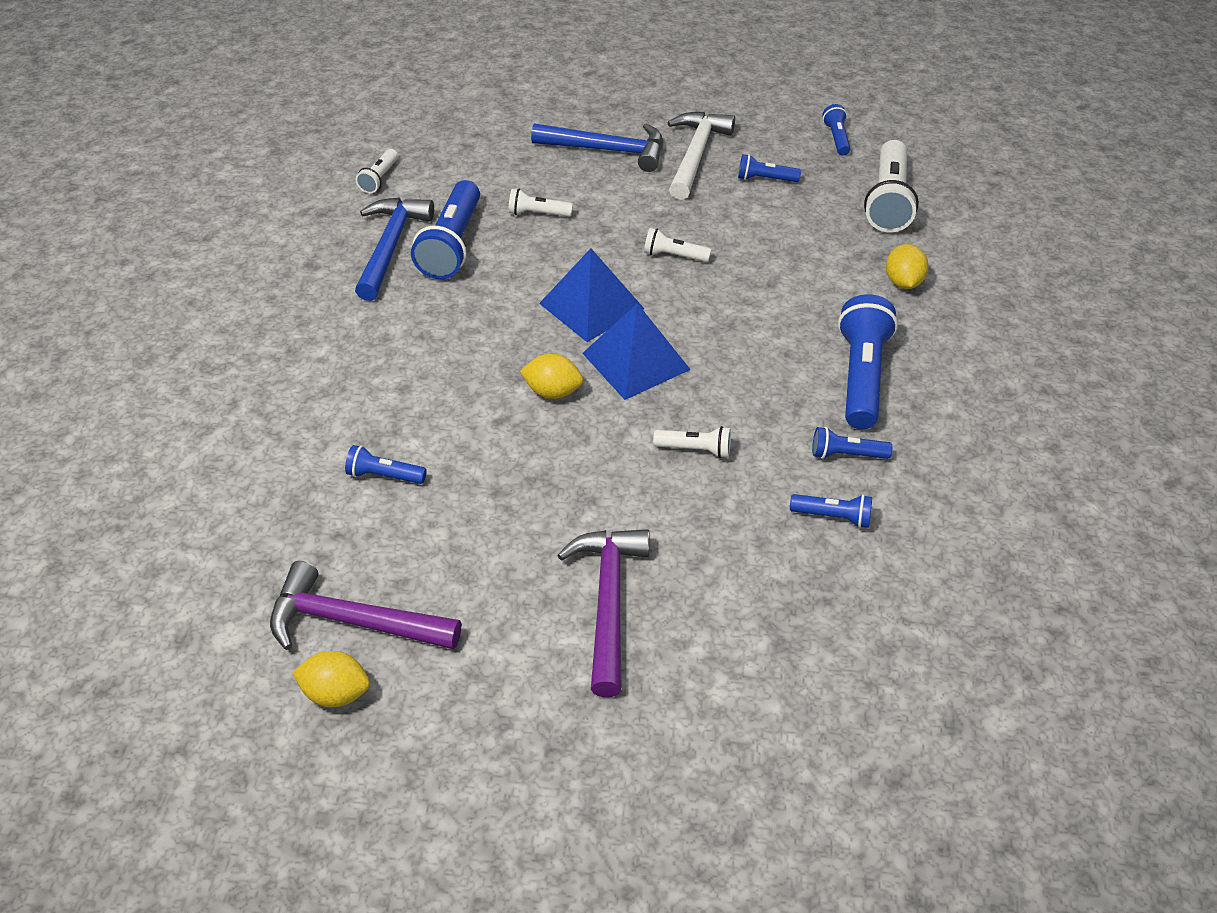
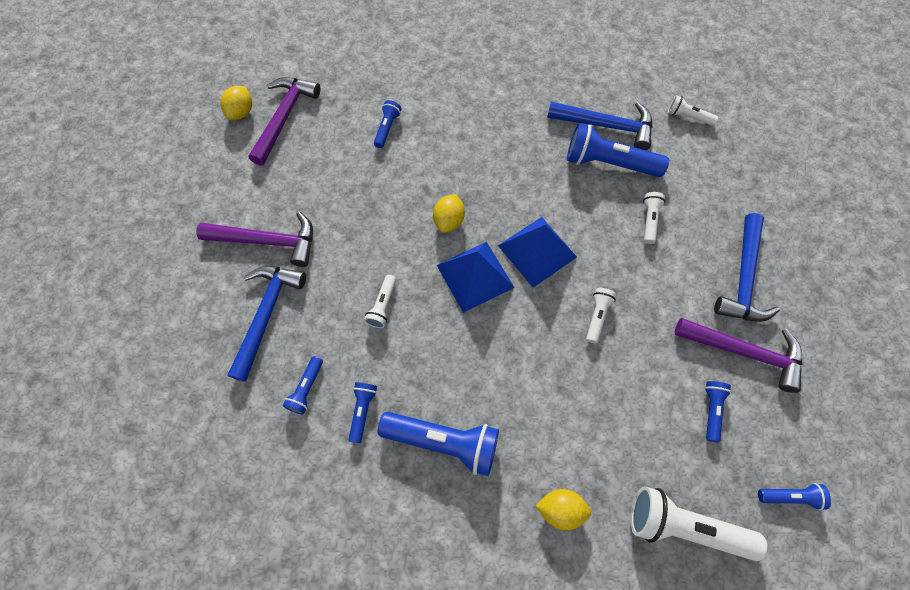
camera: 95 degrees right, 20 degrees up
(695, 155) = (745, 352): white hammer -> purple hammer
(734, 581) = (266, 314): none -> blue hammer

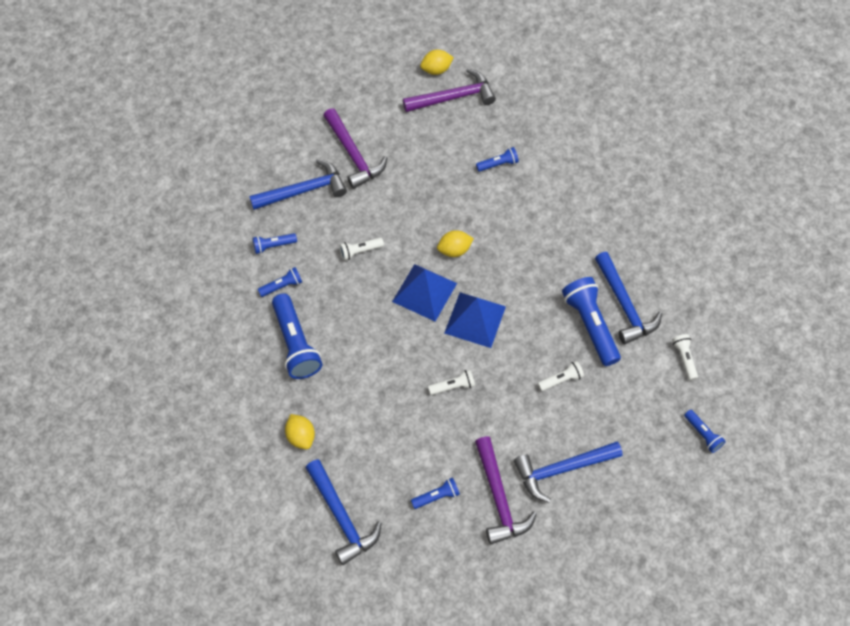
camera: 55 degrees right, 5 degrees down
(684, 526) = (342, 517): white flashlight -> blue hammer
(789, 496) = (409, 576): blue flashlight -> blue flashlight (703, 434)

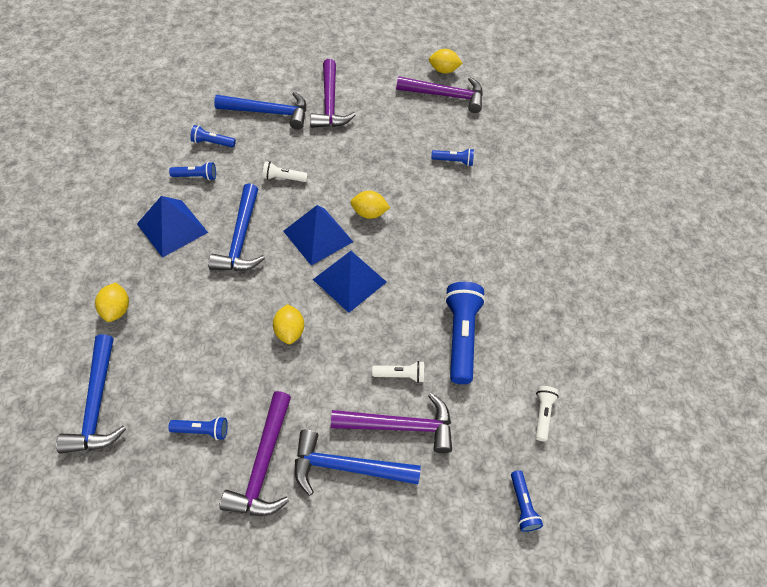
camera: 20 degrees right, 5 degrees down
(295, 344) = (172, 228): blue flashlight -> blue pyramid
(453, 386) = (289, 331): white flashlight -> yellow lemon
(584, 419) = (400, 426): none -> purple hammer
(624, 305) = (506, 333): blue hammer -> blue hammer (241, 239)

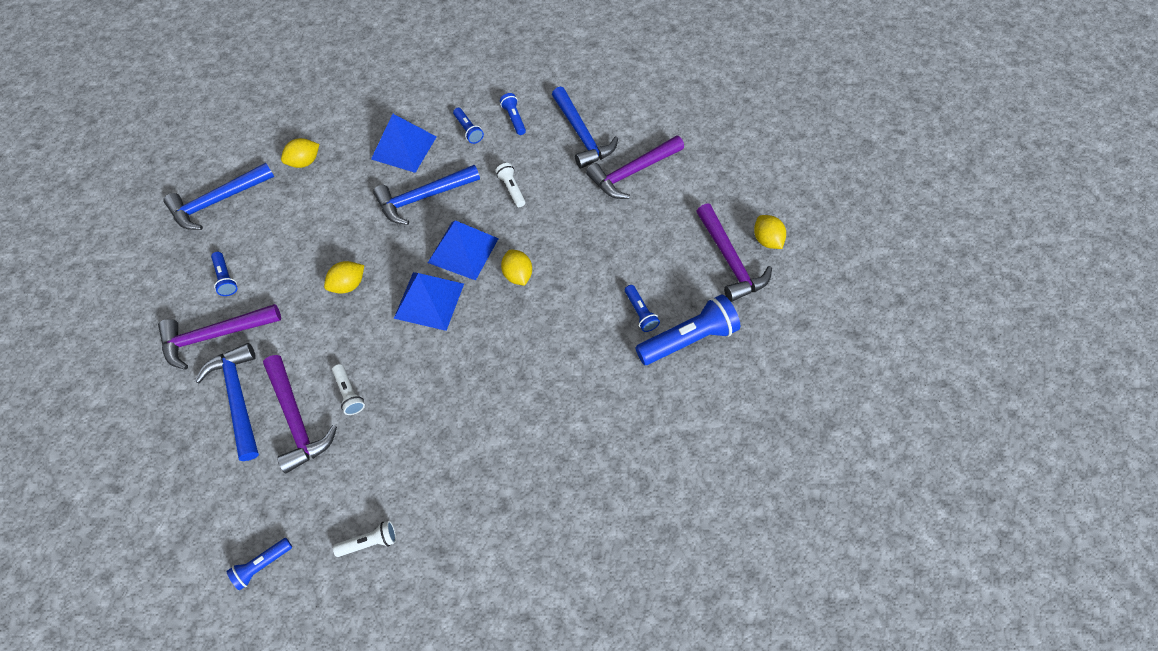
camera: 65 degrees right, 5 degrees up
(460, 336) = (420, 424): blue flashlight -> blue flashlight (688, 339)

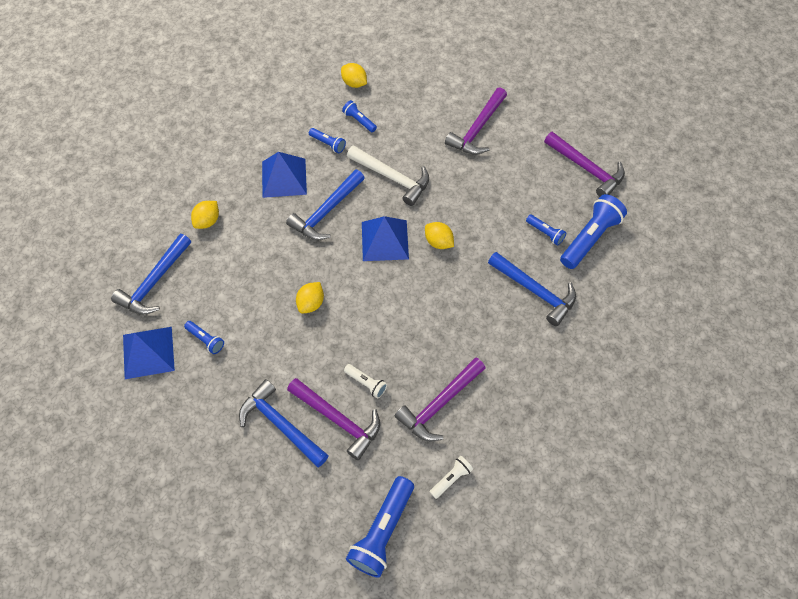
camera: 25 degrees left, 0 degrees up
(214, 336) = (228, 387): purple hammer -> purple hammer (439, 404)
(262, 564) = (382, 531): blue flashlight -> blue flashlight, size x1.97
(429, 300) = (383, 289): blue pyramid -> blue pyramid (148, 352)
(511, 189) = (392, 178): white flashlight -> white hammer
(582, 135) = (421, 114): blue hammer -> blue hammer (535, 291)
(766, 240) = (604, 143): yellow lemon -> yellow lemon (354, 83)

